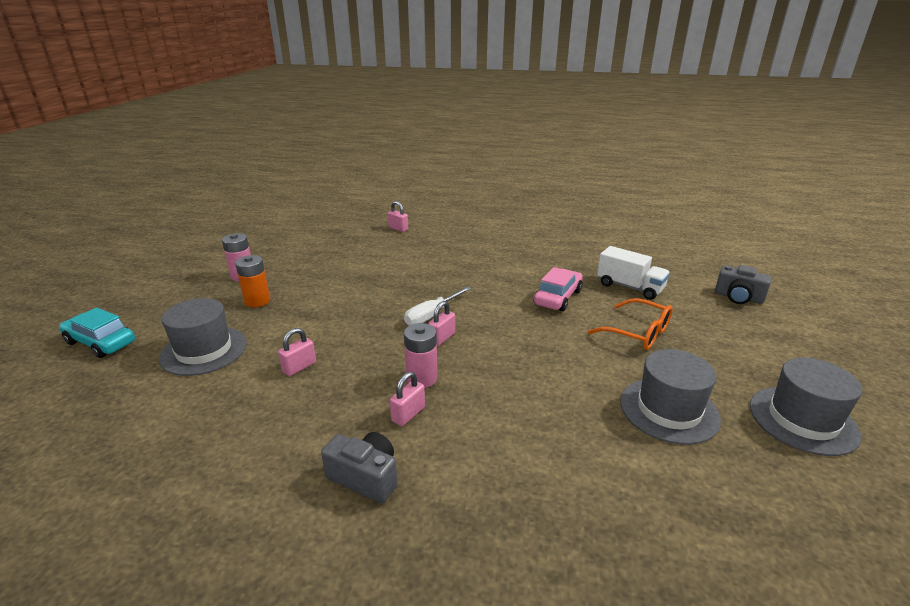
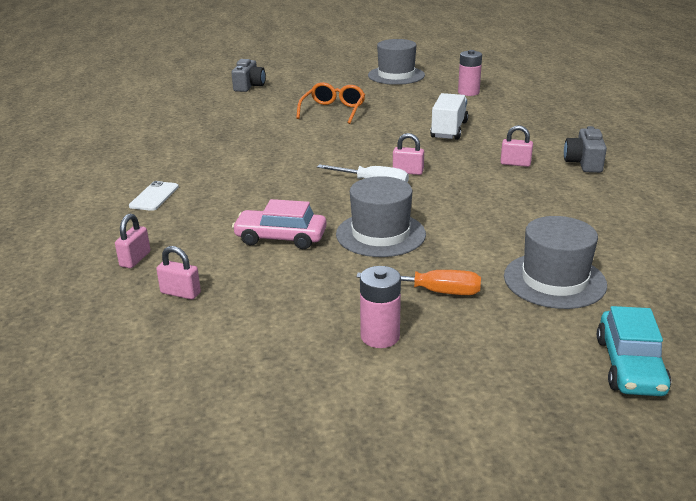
camera: 110 degrees left, 0 degrees up
(257, 301) = (434, 291): orange battery -> orange screwdriver
(299, 367) = (516, 219): pink padlock -> pink padlock (180, 293)
(421, 378) = (471, 168): pink battery -> pink battery (468, 92)
(477, 237) = (154, 196): none -> white phone
(557, 297) = (294, 139): pink car -> pink car (280, 238)
(629, 287) = (253, 117): white truck -> white truck (449, 130)
(669, 410) = (421, 100): grey hat -> grey hat (380, 234)

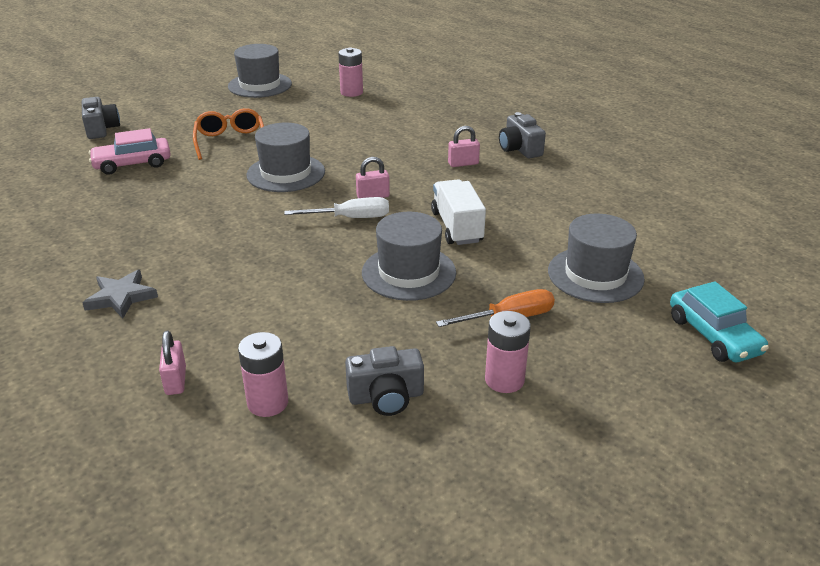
camera: 30 degrees left, 5 degrees up
(154, 196) = (121, 297): white phone -> grey star
(180, 293) = (267, 403): pink padlock -> pink battery
(270, 317) = (386, 397): none -> grey camera
(280, 238) = (314, 306): pink car -> pink car (132, 164)
(353, 141) = (286, 173): none -> grey hat
(449, 130) = (370, 140): white truck -> white truck (457, 227)

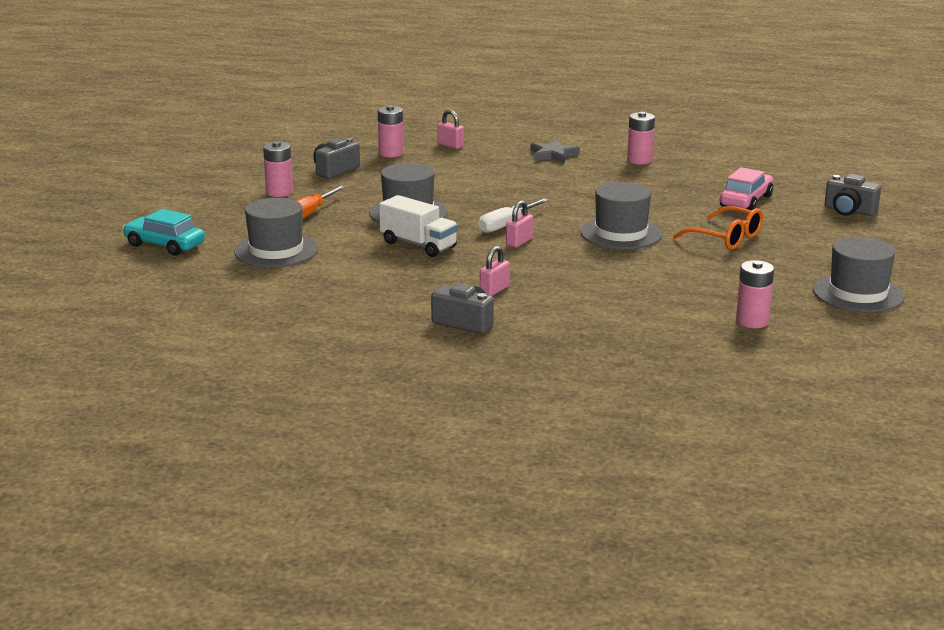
camera: 140 degrees right, 10 degrees down
(75, 247) = (639, 160): none -> pink battery

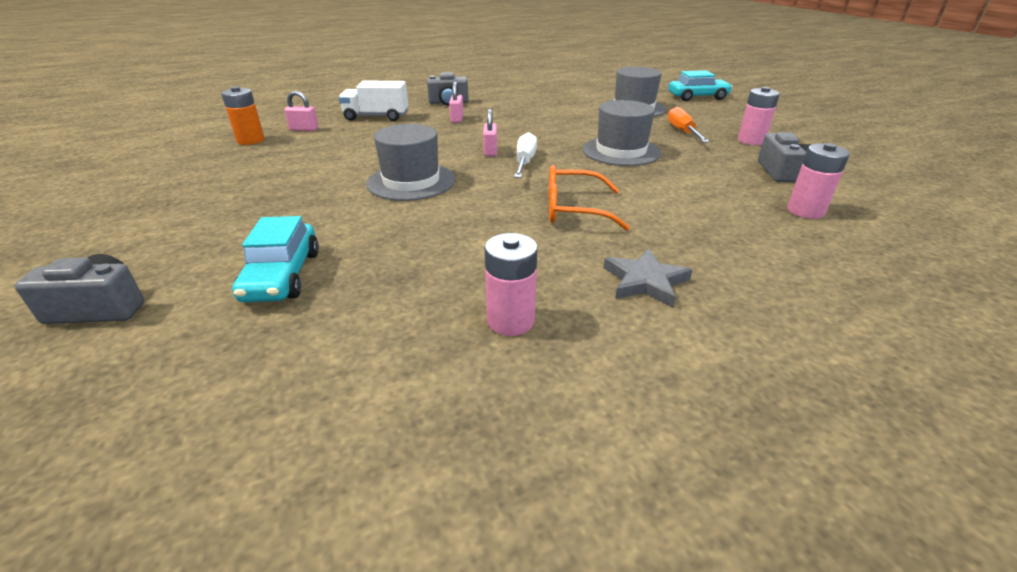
camera: 145 degrees right, 10 degrees up
(418, 245) = (558, 131): white truck -> white truck (376, 117)
(450, 145) = (791, 249): pink padlock -> pink padlock (304, 129)
(726, 238) = (294, 205): orange glasses -> orange glasses (573, 209)
(746, 201) = (282, 276): pink car -> turquoise car
(752, 321) = (250, 140): pink battery -> orange battery
(858, 293) = (144, 181): grey hat -> none

